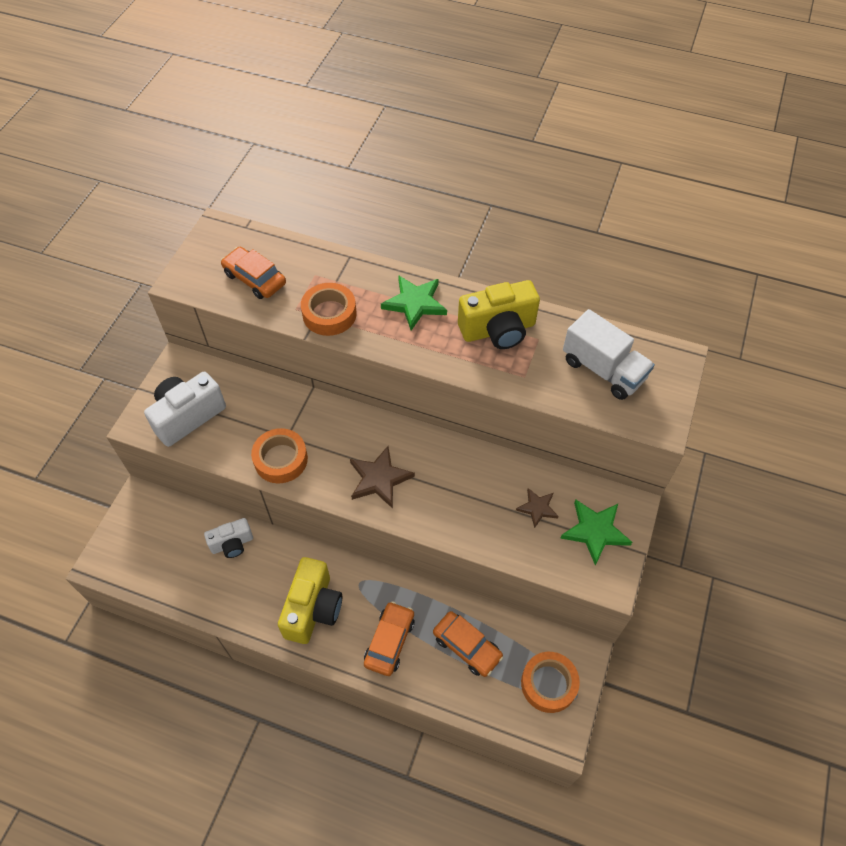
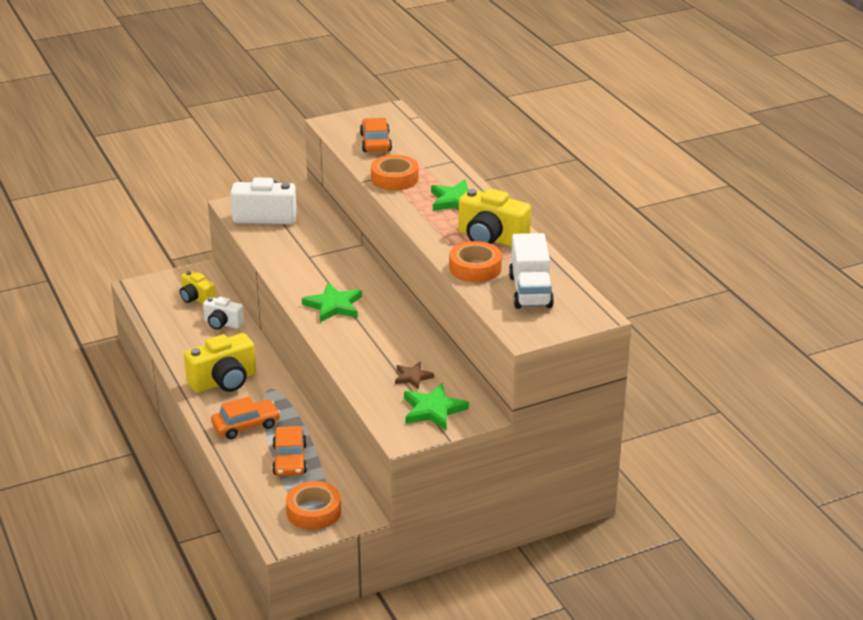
camera: 45 degrees right, 25 degrees down
(173, 533) = (196, 298): none -> yellow camera
(281, 459) = (288, 264): orange tape -> orange tape (475, 268)
(379, 479) = (333, 306): brown star -> green star

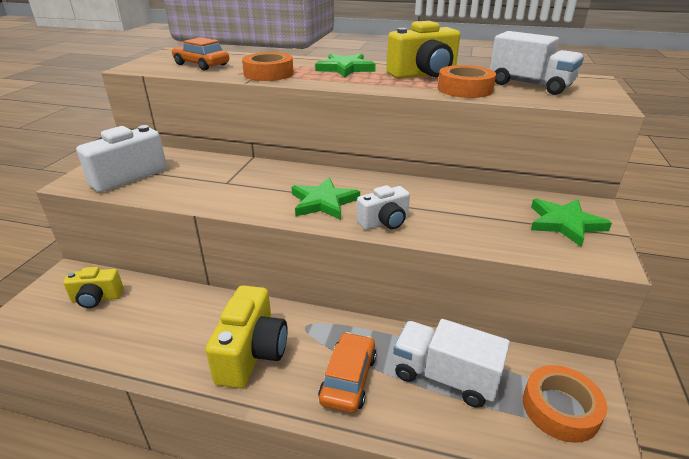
camera: 50 degrees left, 0 degrees up
(222, 324) = (162, 302): white camera -> white camera (384, 222)
(289, 460) = (444, 377): orange car -> white truck
(412, 377) = (495, 212): brown star -> none

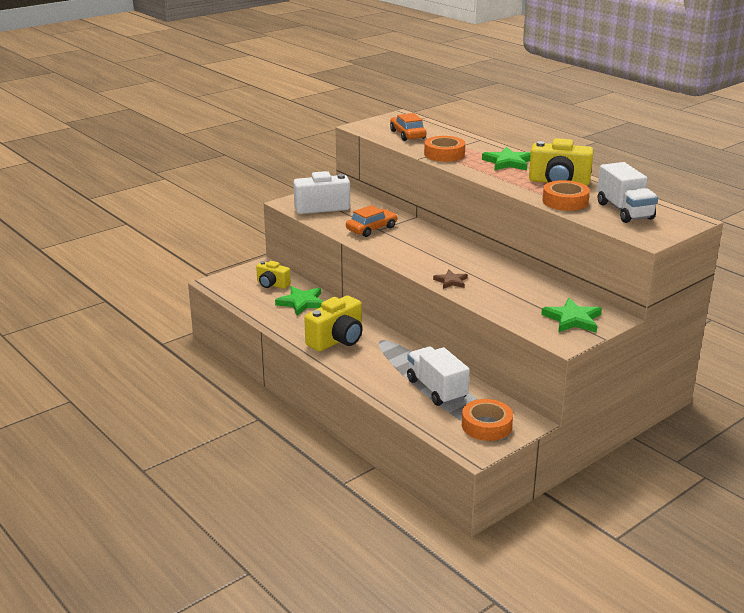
camera: 35 degrees right, 5 degrees down
(323, 202) = (427, 259): green star -> green star (302, 303)
(348, 379) = (379, 369): orange car -> orange car (371, 229)
(384, 222) = (451, 281): white camera -> brown star

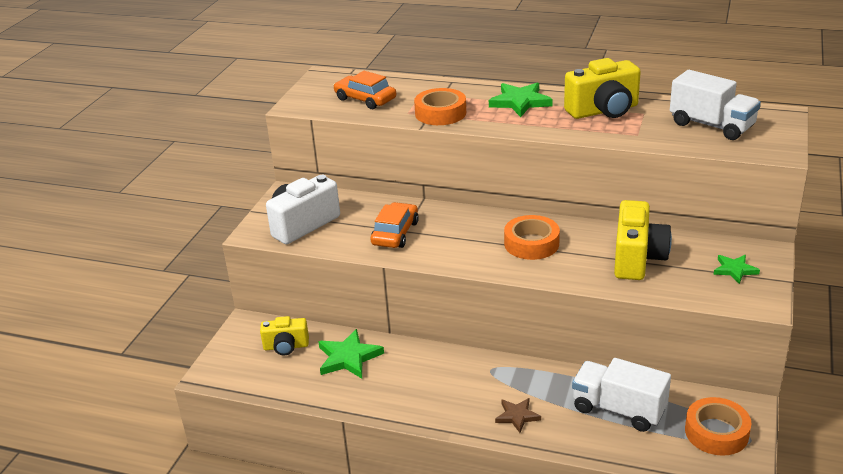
camera: 30 degrees left, 5 degrees up
(337, 340) = (444, 392): yellow camera -> yellow camera (637, 259)
(451, 281) = (563, 271): brown star -> brown star (517, 416)
(565, 201) = (643, 133): orange tape -> orange tape (531, 244)
(573, 319) = (734, 270): green star -> green star, size x0.62

